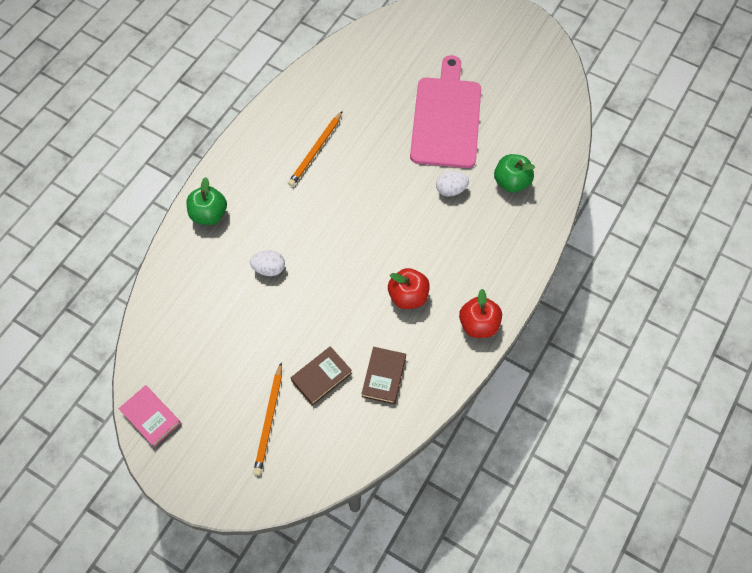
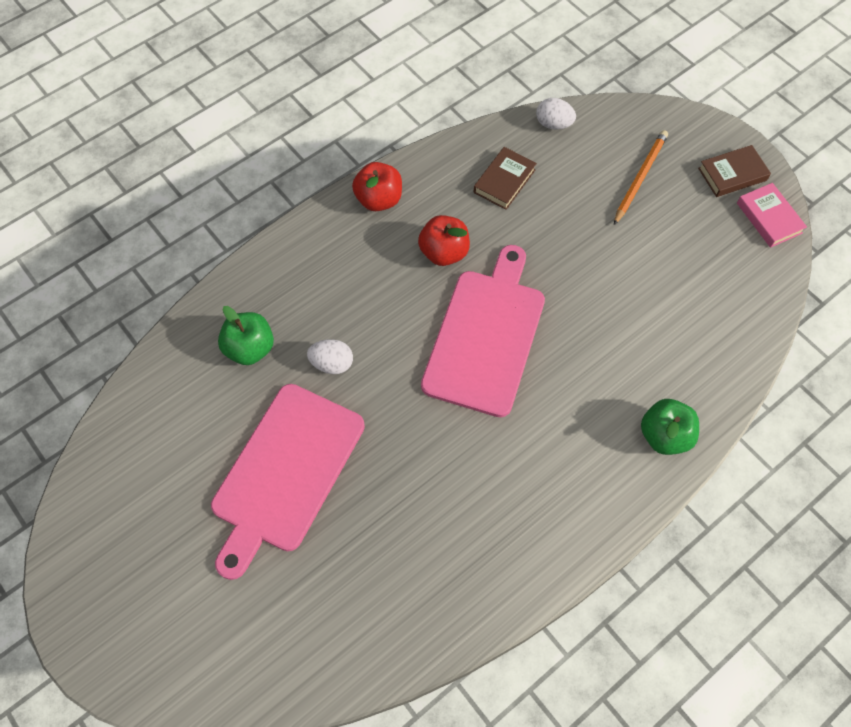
camera: 160 degrees left, 0 degrees up
(269, 268) = (600, 337): white egg -> white egg (553, 124)
(316, 151) = (491, 484): orange pencil -> none
(321, 377) = (572, 201): brown book -> brown book (732, 174)
(352, 242) = (486, 336): none -> pink cutting board

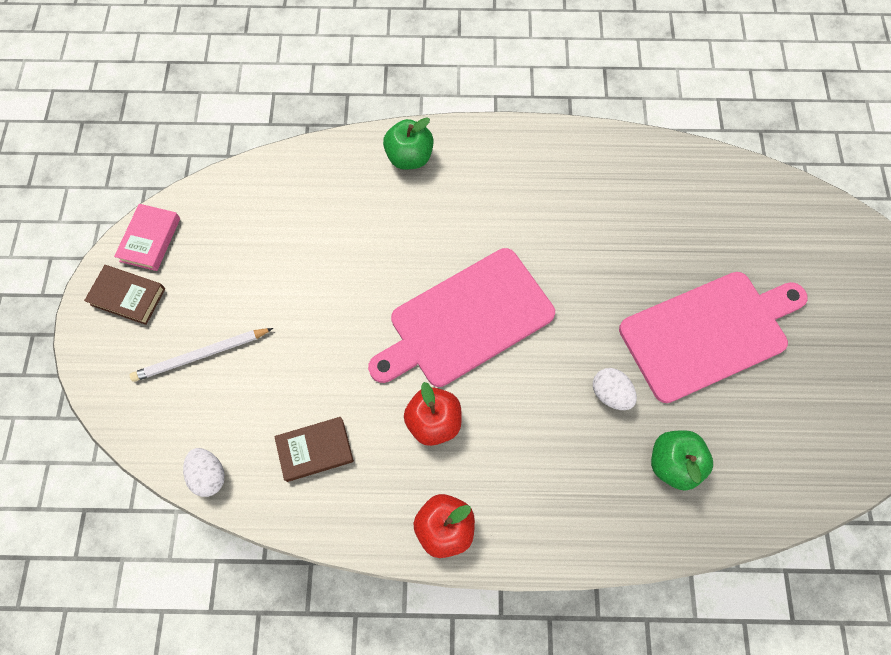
camera: 140 degrees left, 5 degrees up
(640, 177) = (201, 355): orange pencil -> white pencil

